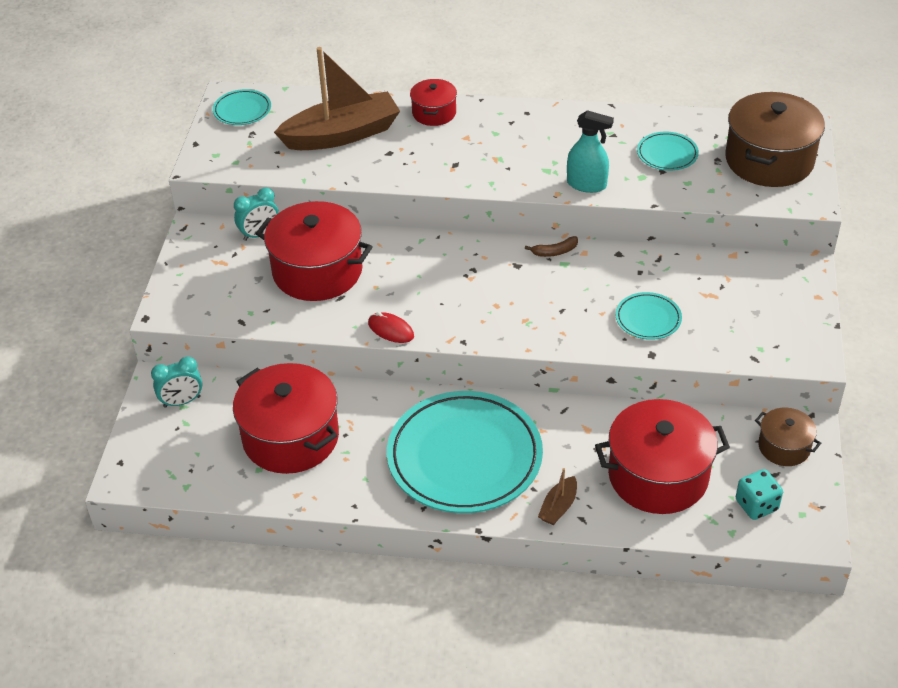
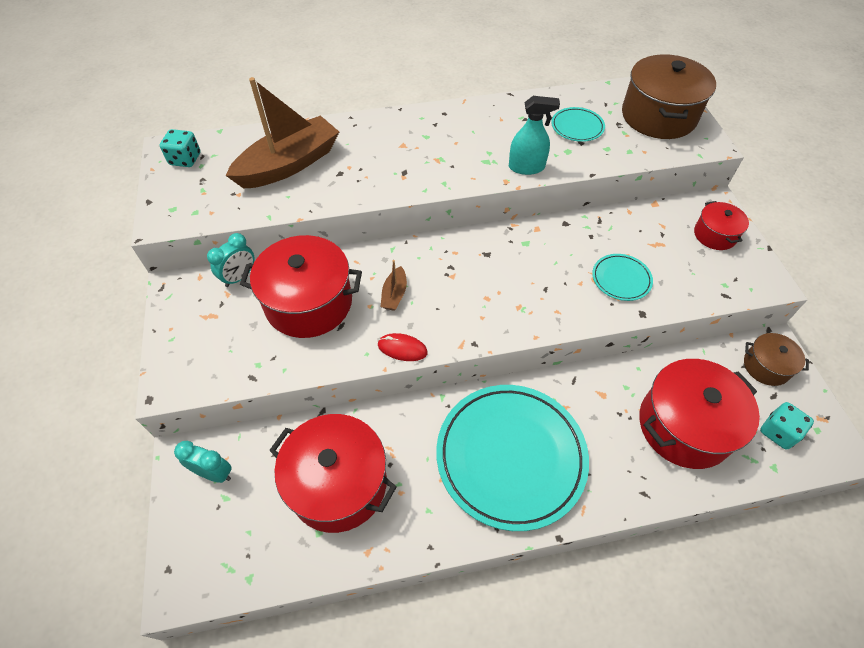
camera: 20 degrees left, 10 degrees up
(182, 401) = (214, 473): turquoise clock -> turquoise clock turned 120 degrees counterclockwise
(242, 110) = (185, 159): turquoise plate -> turquoise dice
(434, 113) = (364, 128): red pot -> red pot (715, 235)
(554, 252) = (512, 233): brown banana -> none
(558, 507) = (618, 487): brown boat -> brown boat (394, 294)

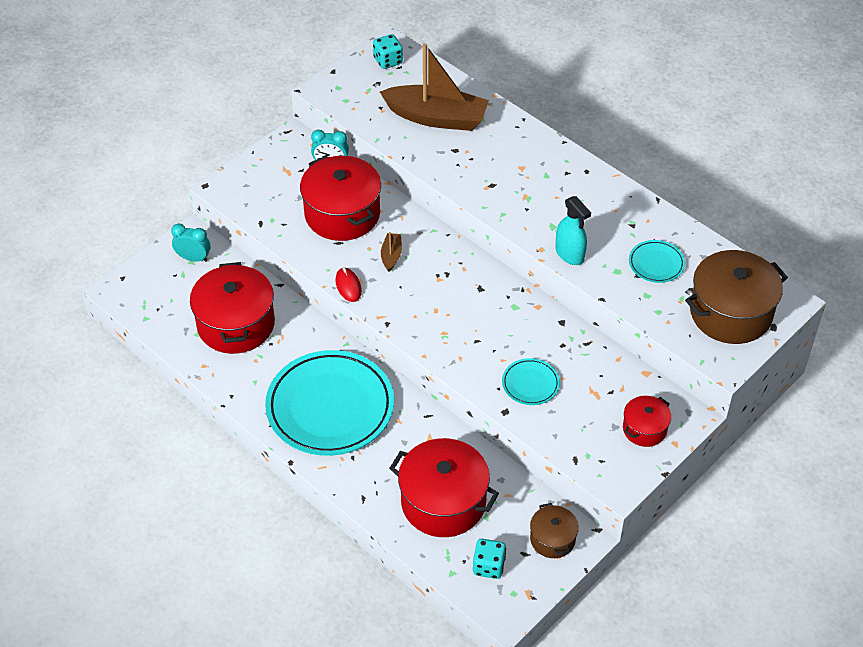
camera: 55 degrees right, 5 degrees down
(214, 473) = (193, 258): turquoise clock -> turquoise clock turned 60 degrees counterclockwise
(394, 294) = (391, 256): brown boat -> brown boat turned 120 degrees clockwise

